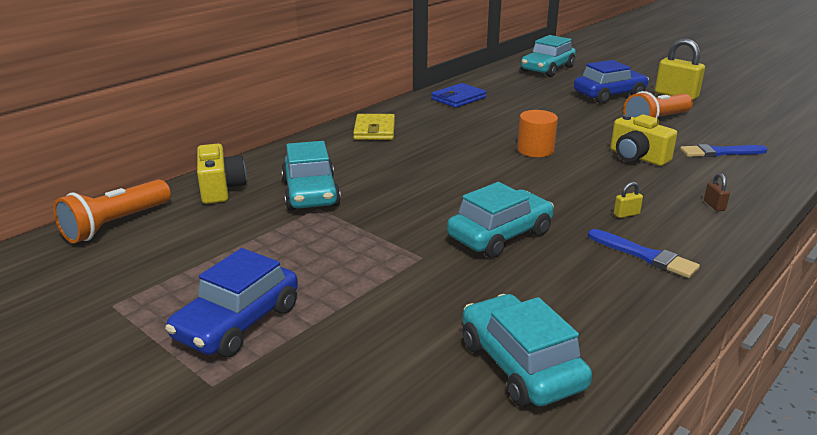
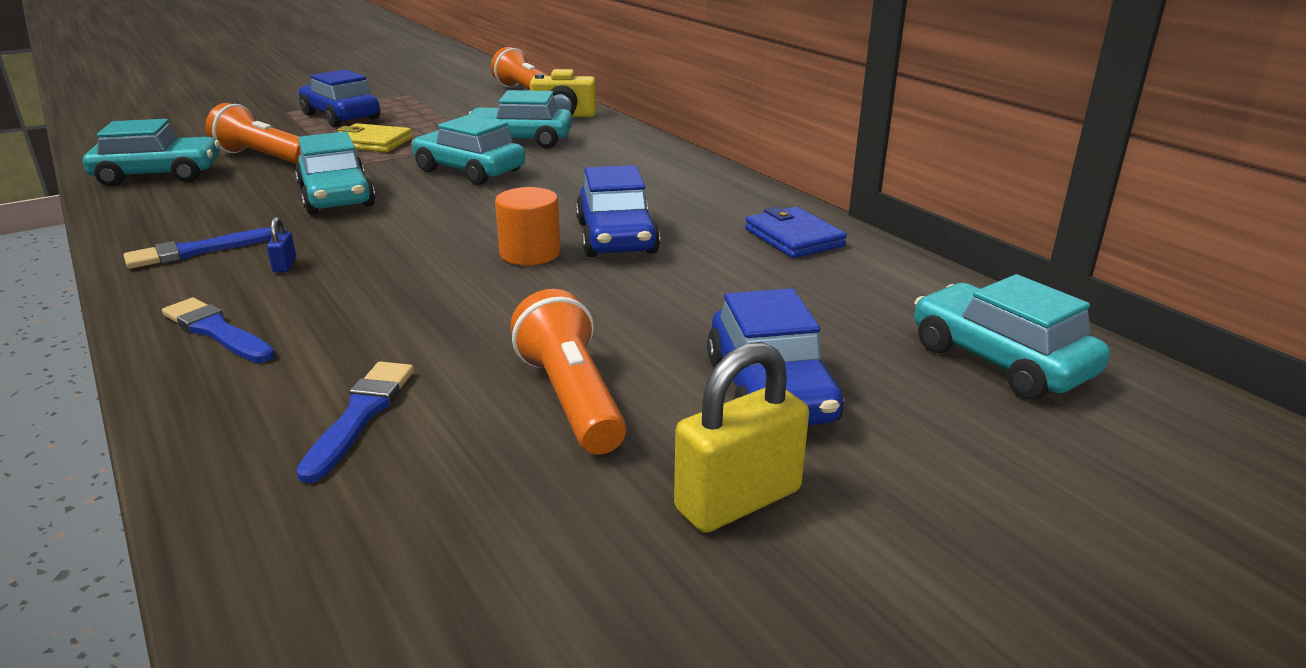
camera: 105 degrees right, 0 degrees up
(374, 130) = (676, 175): yellow wallet -> yellow wallet (372, 143)
(403, 197) = (469, 171): none -> turquoise car
(423, 316) = (263, 157): none -> orange flashlight
(493, 133) = (616, 237): none -> blue car
(626, 214) = (284, 265): yellow padlock -> blue padlock
(637, 157) = (429, 323): yellow camera -> none
(714, 205) = (217, 331): brown padlock -> blue brush

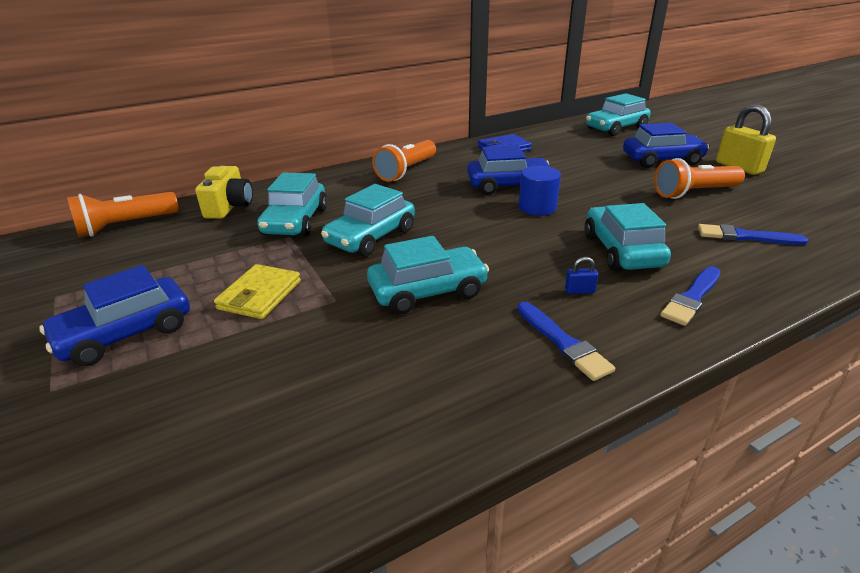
camera: 85 degrees left, 5 degrees up
(159, 175) = (325, 442): turquoise car -> turquoise car (622, 251)
(263, 157) = (282, 363): orange flashlight -> orange flashlight (406, 171)
(530, 253) = (537, 207): orange cylinder -> blue cylinder

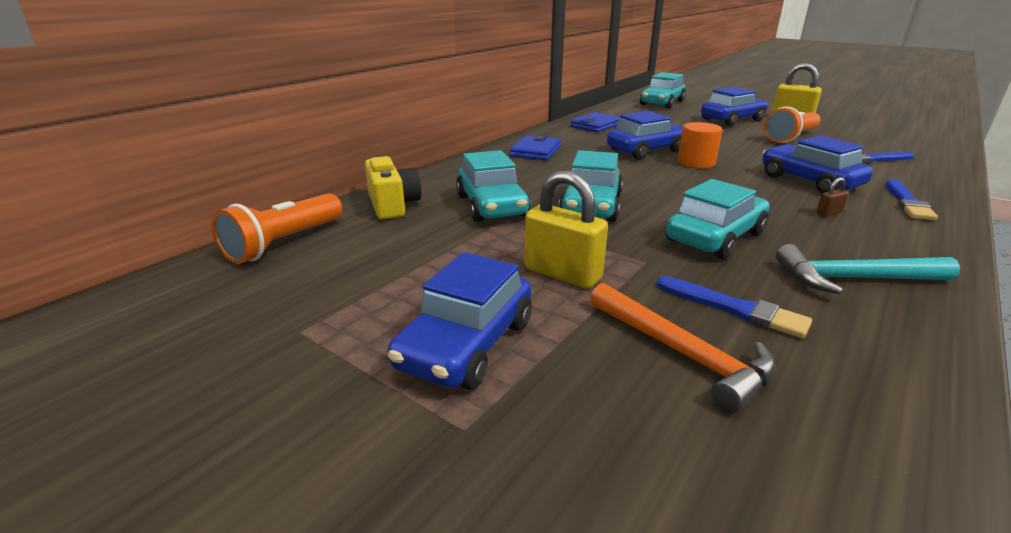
camera: 25 degrees left, 5 degrees down
(244, 384) = (682, 353): none -> orange hammer
(260, 295) = (562, 274): yellow wallet -> yellow padlock
(406, 171) = (535, 151): orange flashlight -> blue wallet
(485, 364) = (854, 279): none -> turquoise hammer
(537, 207) = (696, 162): blue cylinder -> orange cylinder
(563, 343) = (880, 250): blue brush -> blue brush (735, 309)
(579, 291) = (828, 213): blue padlock -> brown padlock
(622, 251) = (809, 181): turquoise car -> blue car

